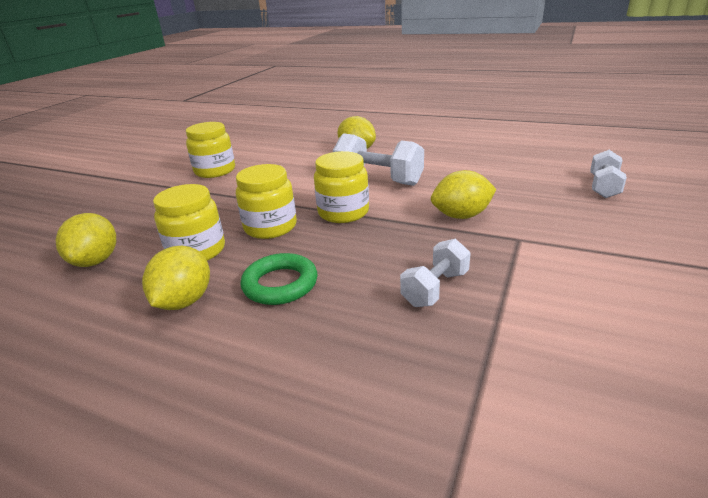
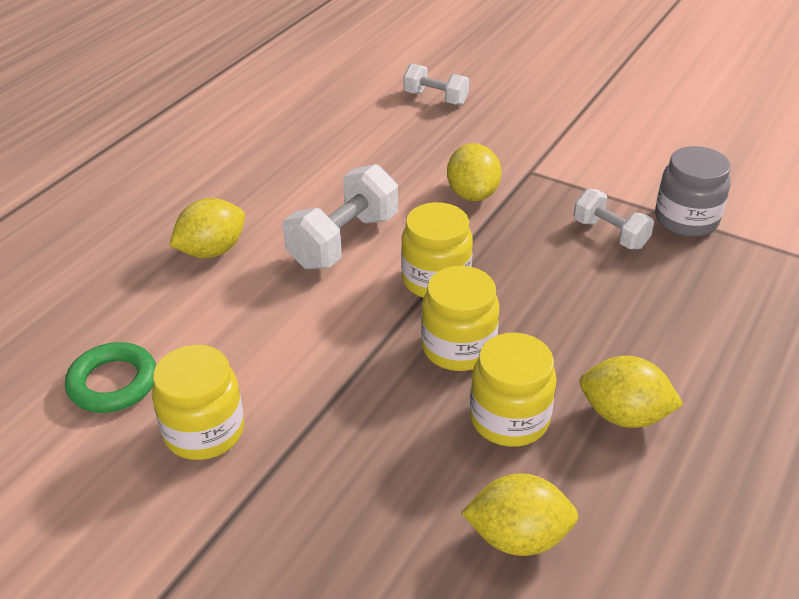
camera: 85 degrees left, 10 degrees up
(280, 284) = (595, 336): green ring -> green ring (113, 383)
(491, 345) = (686, 220): none -> grey jar

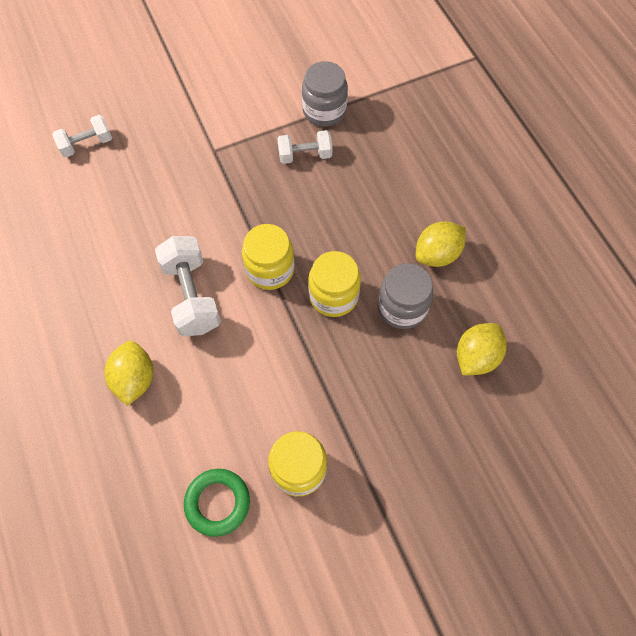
camera: 55 degrees left, 25 degrees up
(472, 194) = (209, 196): yellow lemon -> none
(509, 419) = (402, 307): yellow jar -> grey jar

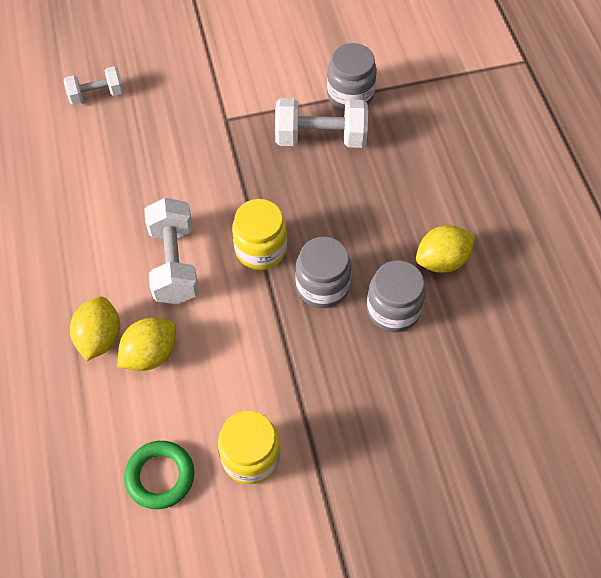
camera: 10 degrees right, 5 degrees down
(305, 155) = (320, 137): white dumbbell -> white dumbbell, size x1.61
(333, 296) = (322, 286): yellow jar -> grey jar
(476, 356) = (463, 373): yellow lemon -> yellow lemon (150, 354)

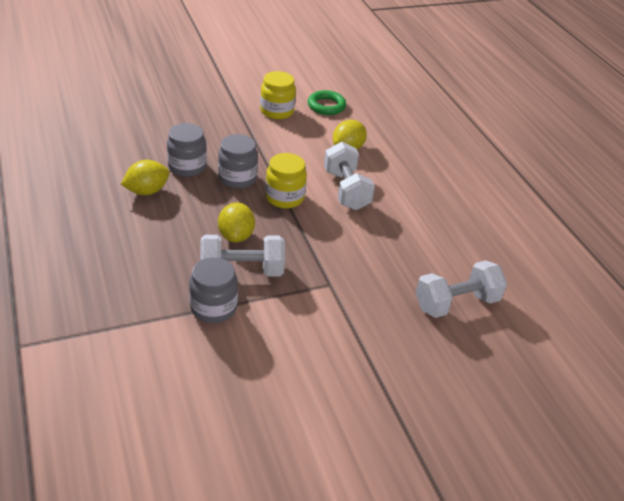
camera: 170 degrees right, 20 degrees down
(96, 95) = (456, 303): white dumbbell -> white dumbbell, size x1.61
(100, 338) = (383, 156): yellow lemon -> yellow lemon (236, 236)

